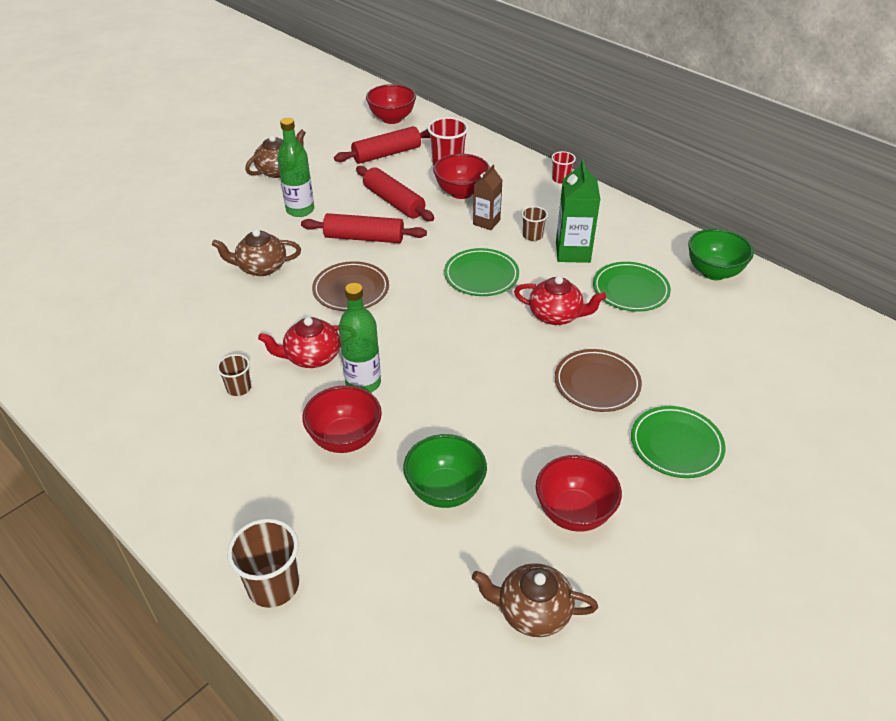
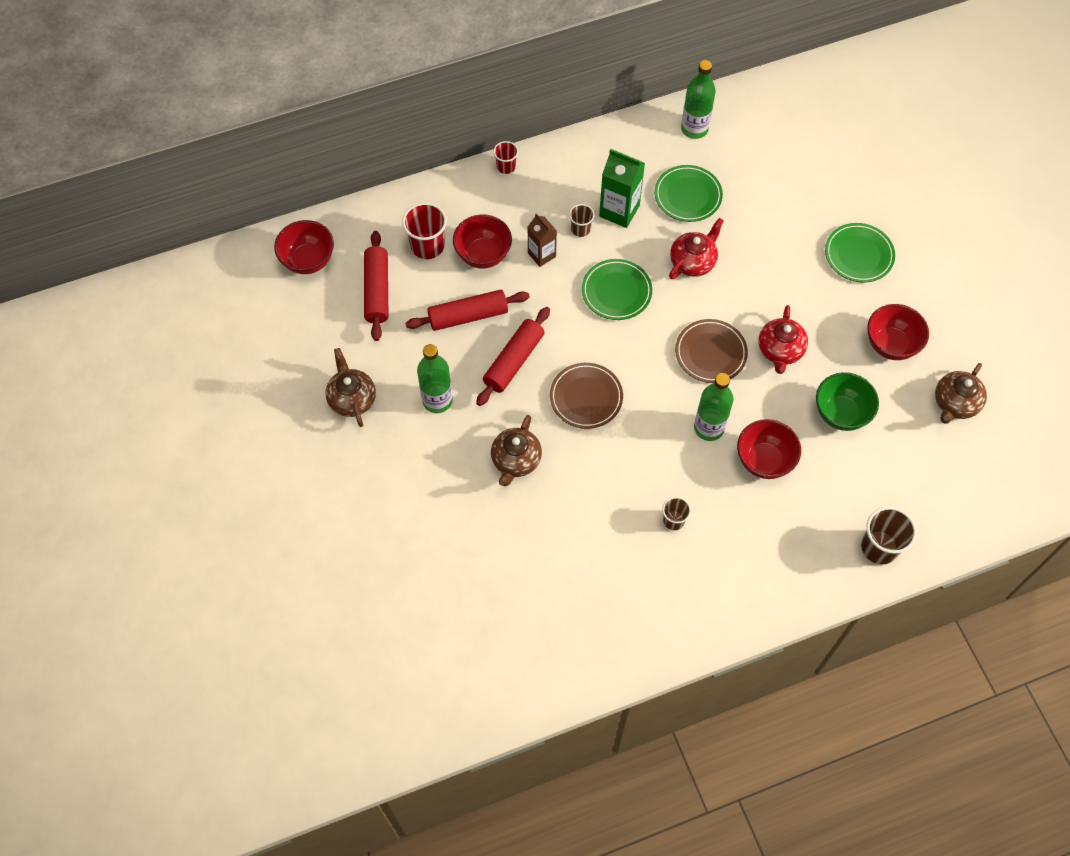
camera: 65 degrees left, 20 degrees up
(311, 357) = (660, 455): red teapot -> red teapot (780, 350)
(597, 383) = (780, 272): brown plate -> brown plate (710, 353)
(713, 272) = (694, 129): green bowl -> green bottle

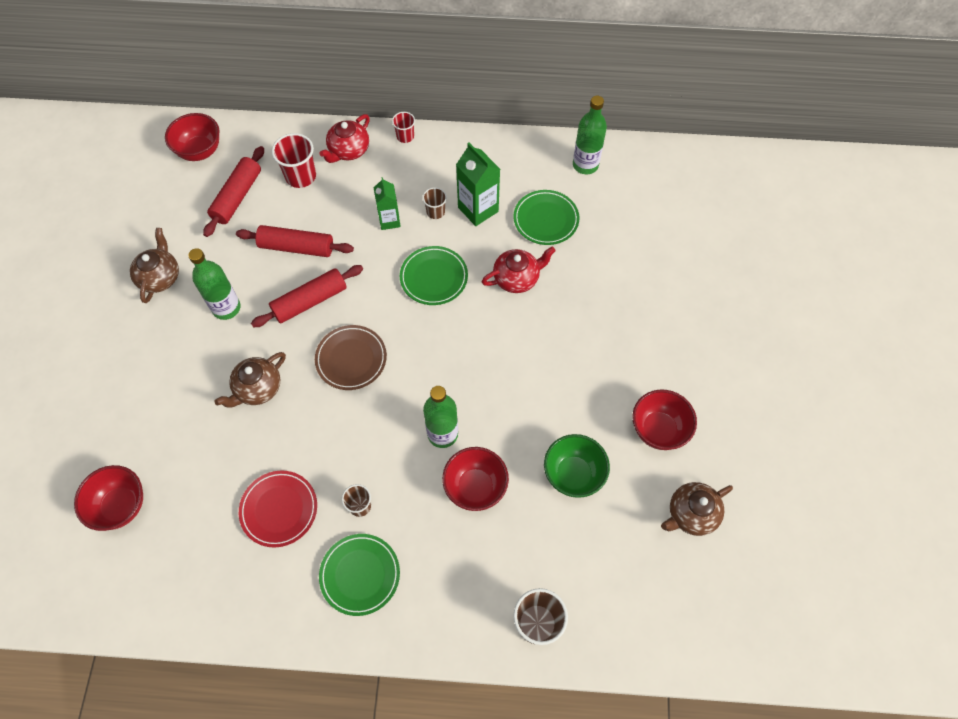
camera: 25 degrees right, 0 degrees up
(483, 255) = (341, 201): red bowl -> red bowl (121, 506)
(541, 255) = (389, 220): brown carton -> green carton
(604, 555) = (279, 509): none -> red plate
(710, 353) = (484, 366): brown plate -> none
(780, 350) = (549, 391): red teapot -> red teapot (348, 150)
(858, 255) = (673, 333): green plate -> green plate (360, 575)

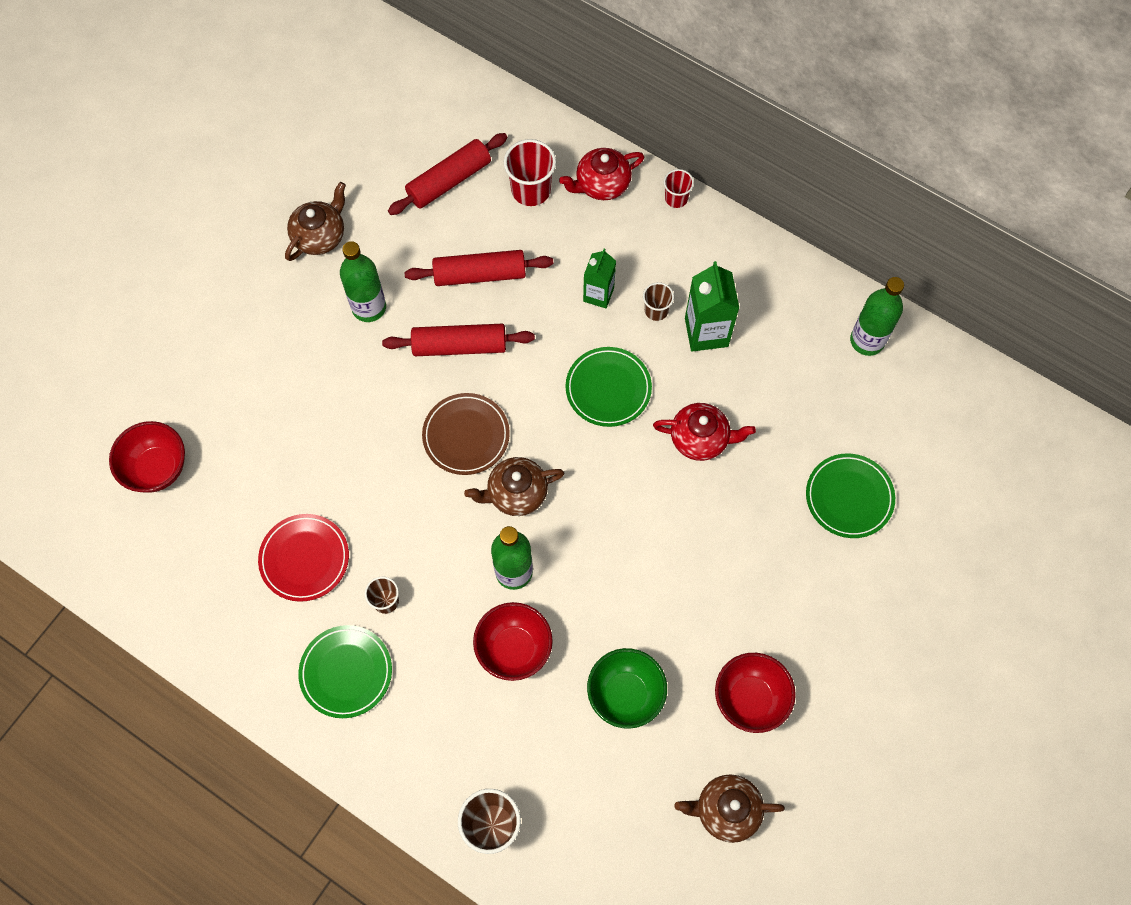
camera: 30 degrees right, 5 degrees up
(200, 151) = (438, 104): red bowl -> none
(257, 388) = (352, 416): brown teapot -> brown teapot (516, 493)
(296, 247) = (479, 274): red rolling pin -> red rolling pin turned 45 degrees counterclockwise
(546, 219) = (777, 385): green plate -> green plate (849, 497)

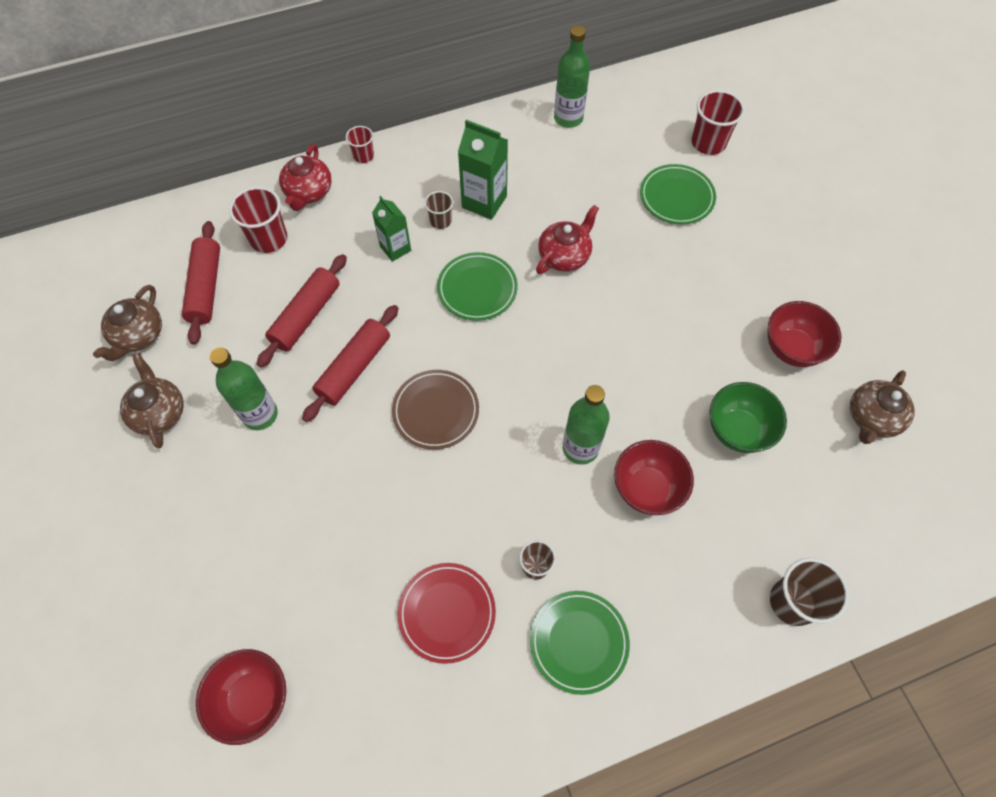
camera: 55 degrees left, 5 degrees down
(516, 493) = (514, 405): brown teapot -> brown teapot (138, 336)
(944, 488) = (708, 143): none -> red cup

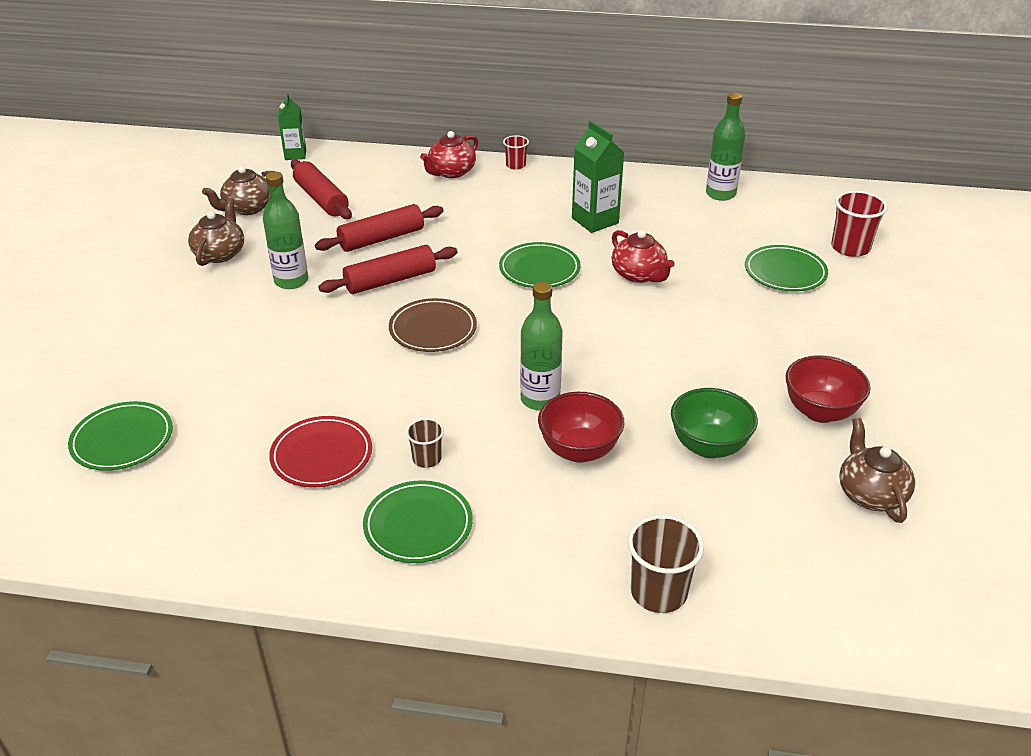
camera: 30 degrees right, 25 degrees down
(206, 288) = (321, 199): red rolling pin -> red rolling pin turned 60 degrees counterclockwise
(253, 698) = (122, 440): red bowl -> green plate
(269, 239) = (395, 188): red cup -> none
(395, 248) = (491, 224): green carton -> green carton (295, 155)
(440, 221) = (545, 220): brown cup -> none
(565, 255) = (639, 275): red teapot -> red teapot turned 75 degrees clockwise
(872, 418) = (870, 494): brown teapot -> brown teapot turned 105 degrees clockwise

